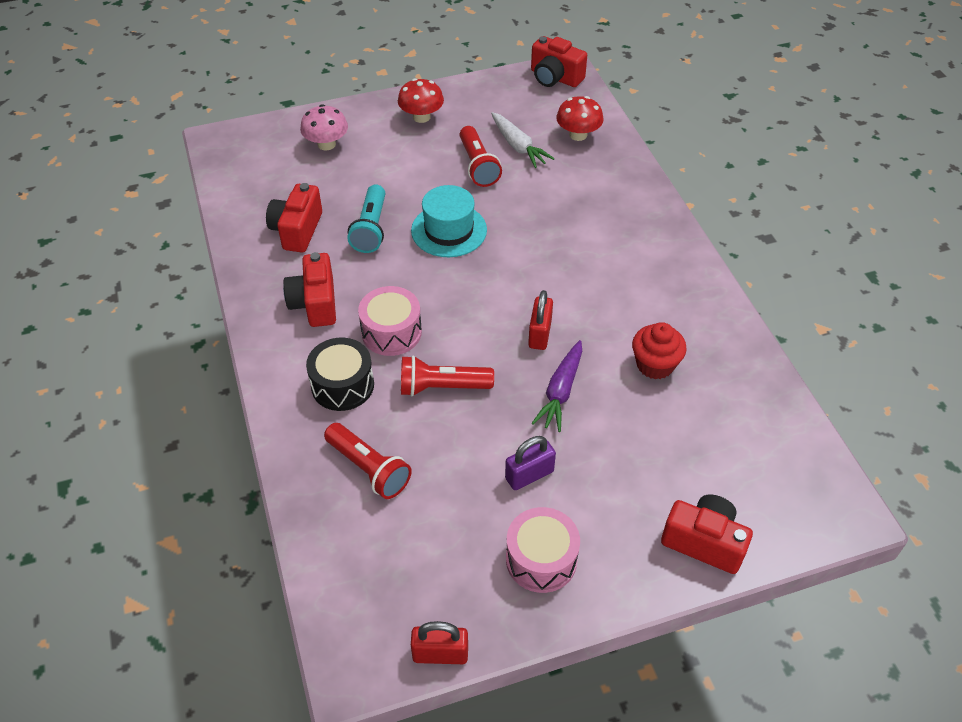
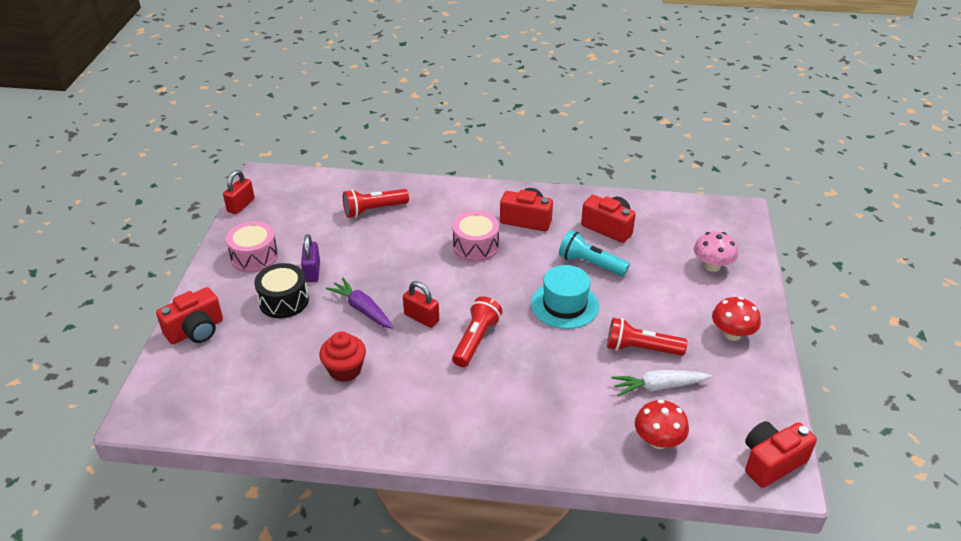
camera: 115 degrees right, 10 degrees down
(342, 385) = (445, 215): black drum -> black drum (284, 301)
(442, 387) = (410, 255): red flashlight -> red flashlight (476, 340)

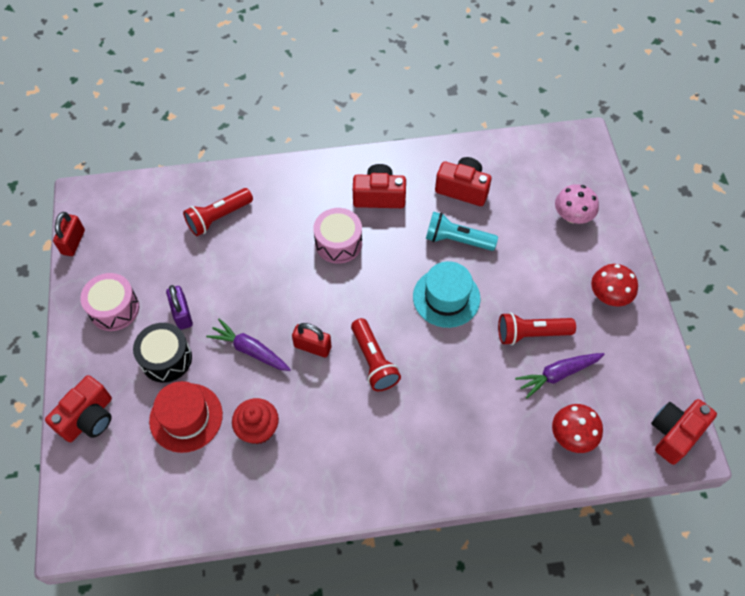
camera: 15 degrees left, 20 degrees up
(282, 347) = (186, 417): none -> red hat
(476, 340) = (374, 361): red flashlight -> red flashlight turned 150 degrees clockwise
(658, 387) = (557, 374): white carrot -> purple carrot

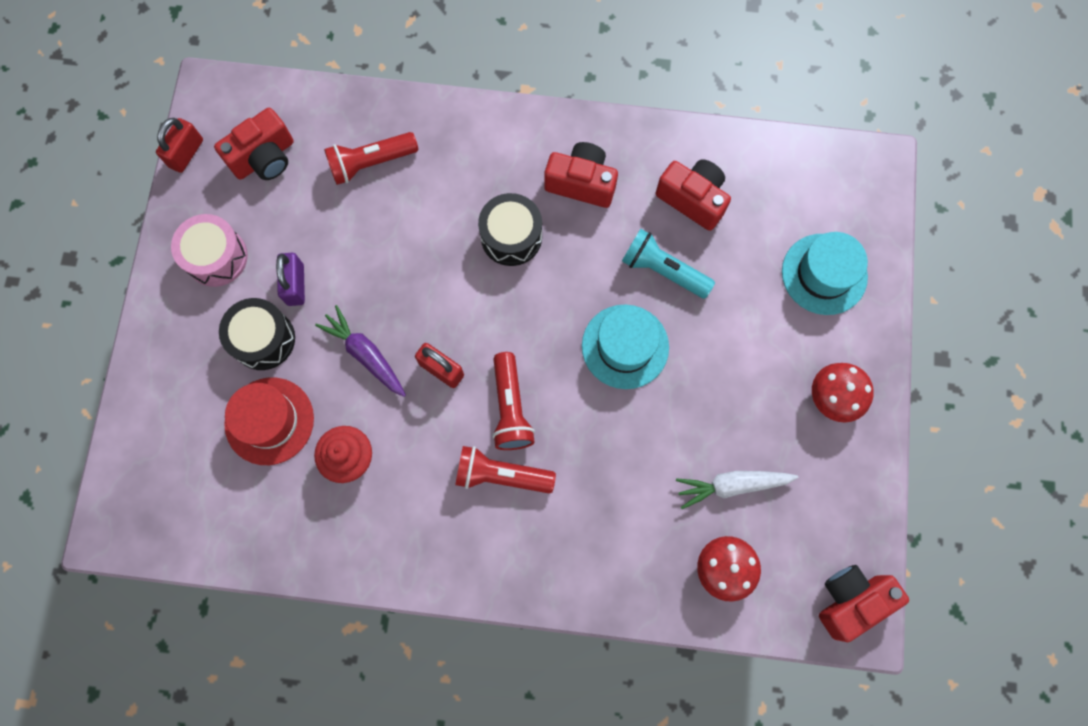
camera: 15 degrees right, 15 degrees up
(88, 418) = (157, 391): red camera -> red camera (264, 158)
(338, 243) = (511, 236): pink drum -> black drum
(531, 334) = (716, 423): red flashlight -> red flashlight (501, 475)
(557, 374) = (731, 485): purple carrot -> white carrot
(572, 216) = (824, 274): pink mushroom -> turquoise hat

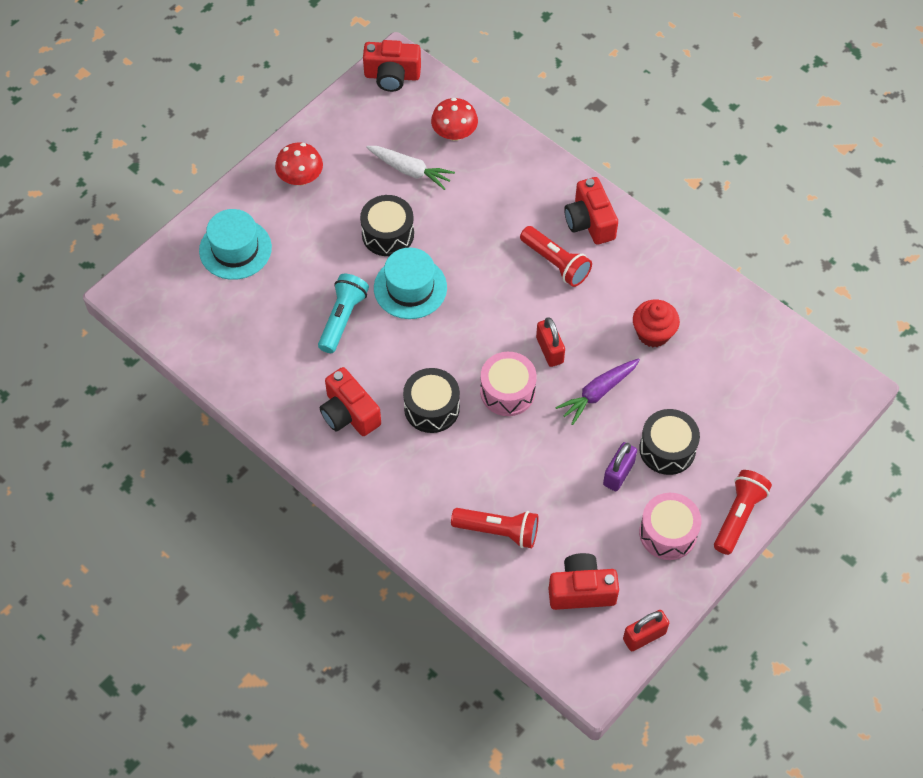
camera: 145 degrees left, 15 degrees down
(269, 421) = (696, 391): red hat -> none
(365, 354) = (598, 393): purple carrot -> purple carrot turned 60 degrees clockwise
(452, 299) = (507, 391): none -> pink drum
(510, 408) = (519, 298): red flashlight -> red flashlight (738, 516)
(663, 270) = (342, 318): turquoise flashlight -> turquoise flashlight turned 135 degrees counterclockwise
(692, 199) = (279, 351): red camera -> red camera (589, 222)
(694, 392) = (388, 234): none -> black drum

